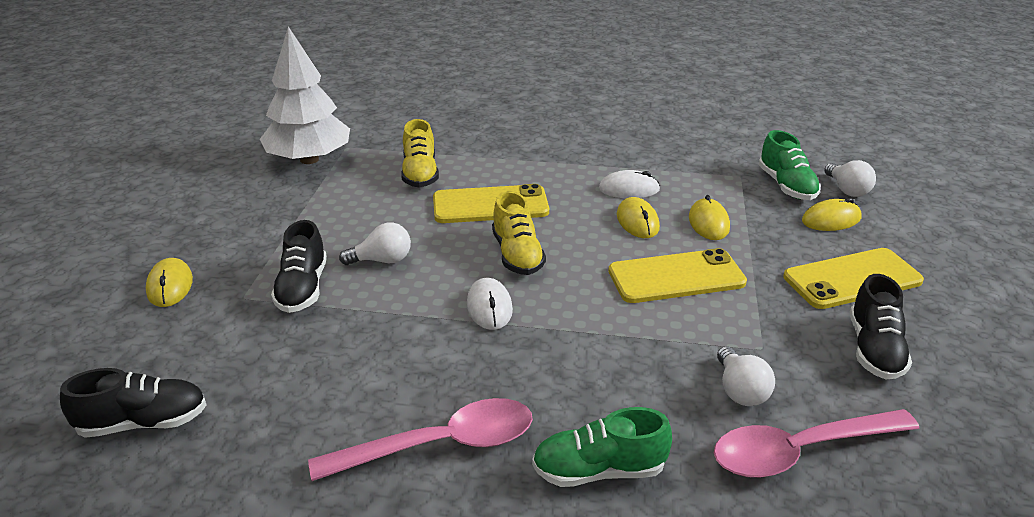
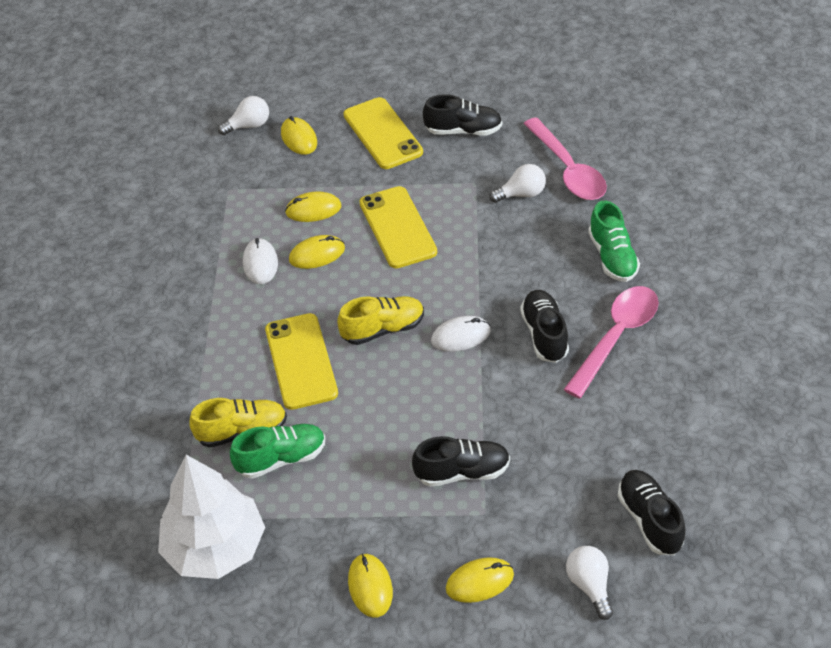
camera: 95 degrees left, 15 degrees up
(215, 226) = (370, 587): none -> yellow mouse
(382, 260) = (408, 424): white light bulb -> white light bulb (590, 585)
(440, 445) = (616, 337): pink spoon -> pink spoon turned 60 degrees clockwise
(469, 375) = (544, 334): none -> black shoe
(786, 186) = (245, 161): green shoe -> green shoe (281, 458)

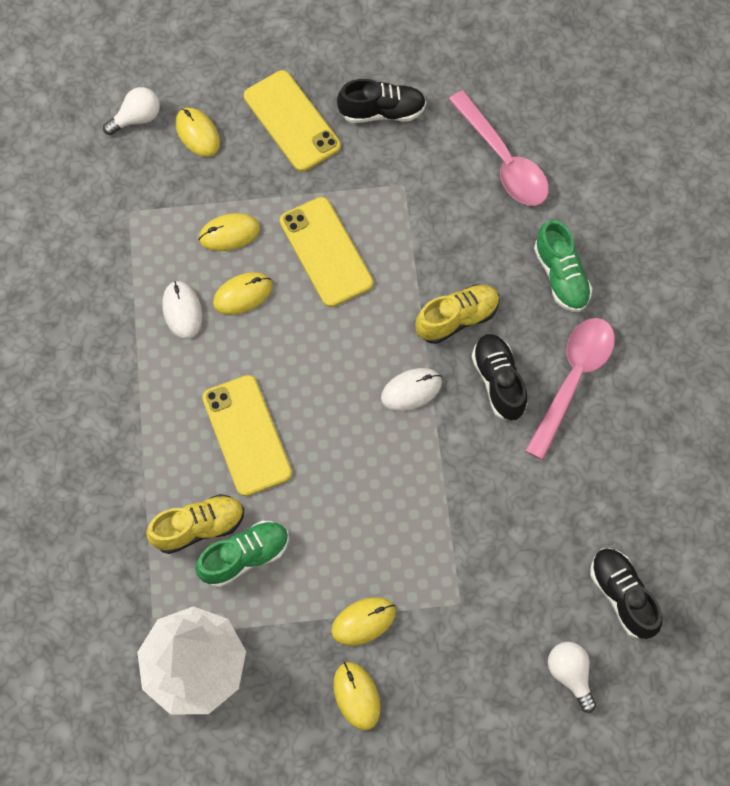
camera: 10 degrees left, 20 degrees up
(383, 329) = (328, 387): yellow shoe -> yellow shoe (457, 319)
(462, 472) = (432, 556): black shoe -> none
(479, 582) = (463, 680): yellow mouse -> yellow mouse (363, 621)
(521, 194) = (456, 197): white light bulb -> none

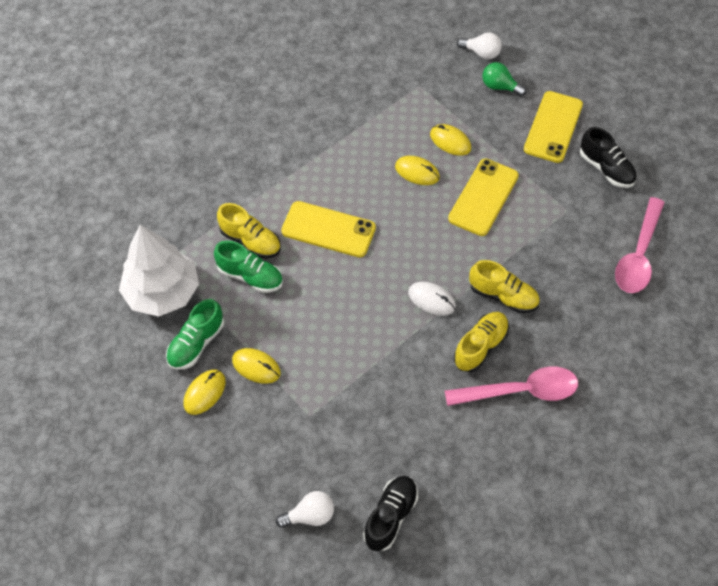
camera: 55 degrees right, 10 degrees down
(182, 311) = (380, 149): white mouse -> none
(197, 133) = (499, 87): yellow mouse -> green light bulb
(247, 435) = (328, 229): yellow phone -> yellow phone turned 75 degrees clockwise
(498, 381) = (480, 346): black shoe -> yellow shoe
(561, 276) = (588, 339): green shoe -> green shoe (196, 343)
(570, 674) = (310, 515): white light bulb -> white light bulb turned 45 degrees clockwise

